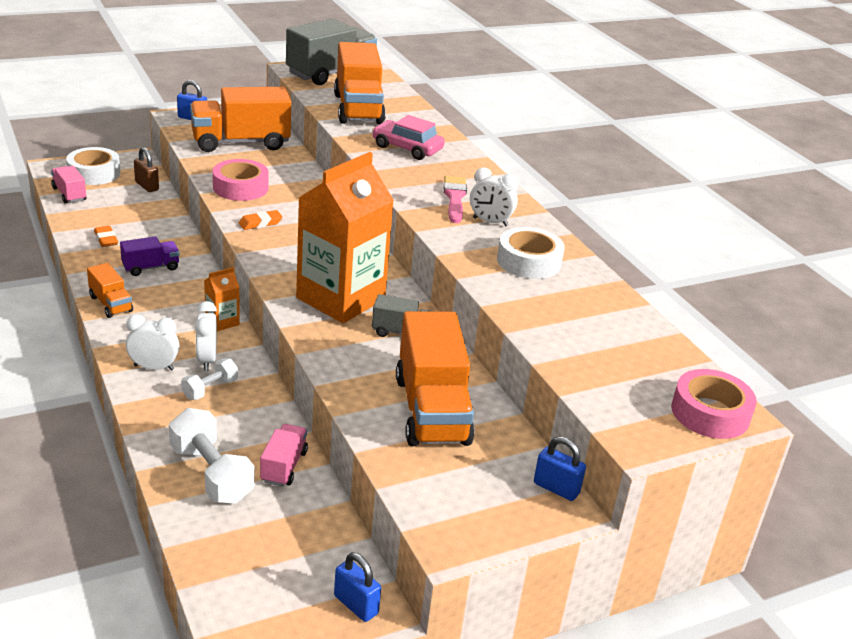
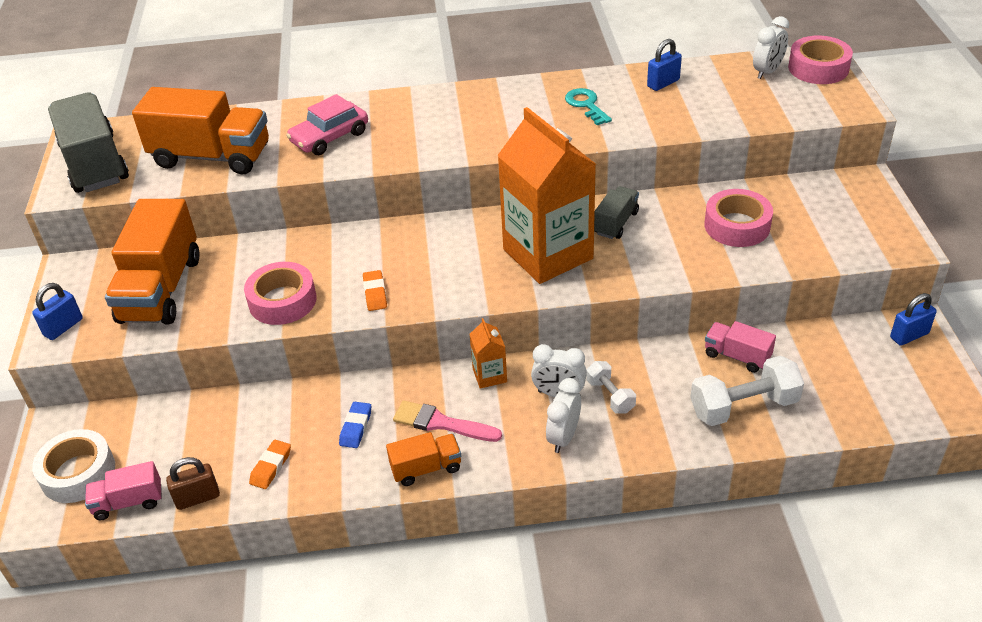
camera: 65 degrees left, 10 degrees up
(106, 239) = (271, 467): orange eraser -> orange eraser turned 60 degrees counterclockwise
(147, 186) = (145, 419): brown padlock -> brown padlock (197, 498)
(151, 267) = (356, 427): purple truck -> blue eraser
(432, 410) = (737, 226): orange truck -> pink tape
(455, 198) = (453, 125): pink brush -> pink brush (441, 423)
(490, 222) = (508, 113): white clock -> white clock (767, 72)
(529, 261) = (586, 105): white tape -> turquoise key
(556, 488) = (840, 180): blue padlock -> blue padlock (663, 83)

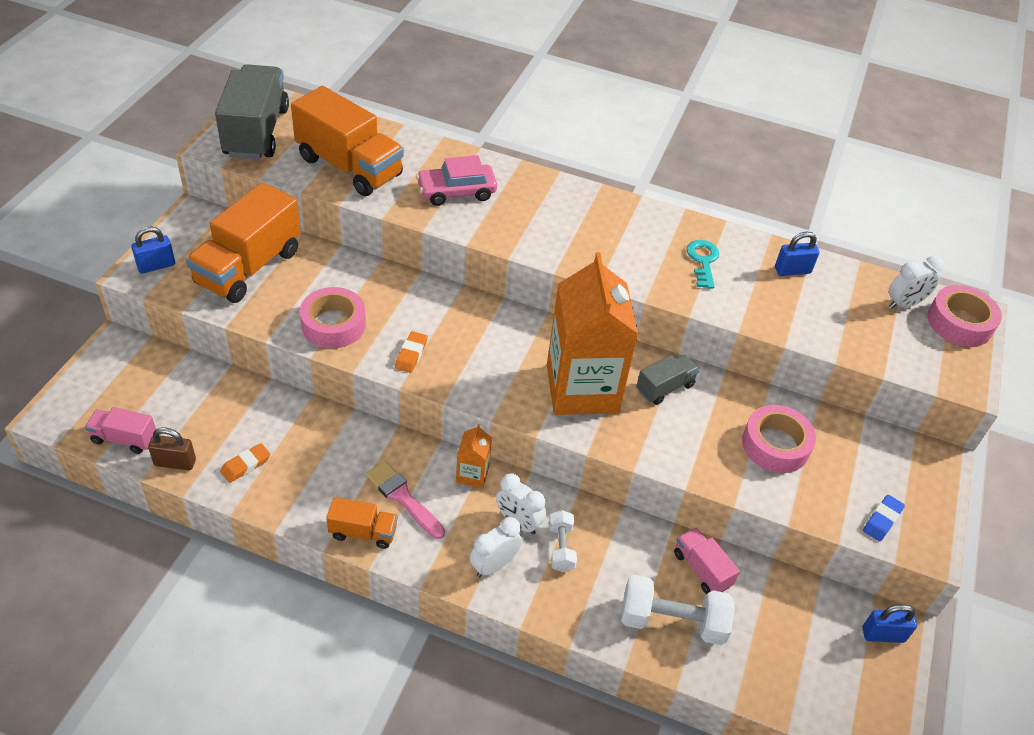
camera: 20 degrees right, 5 degrees up
(78, 473) = (105, 394): white tape -> none
(356, 427) = (333, 465): blue eraser -> blue eraser (882, 520)

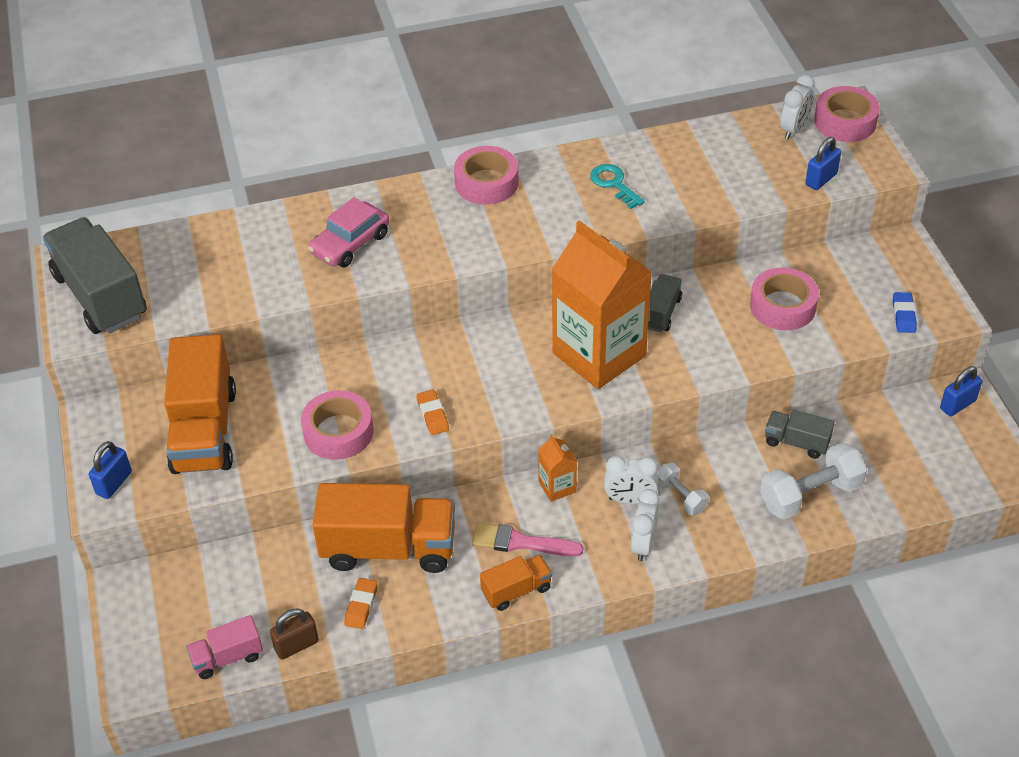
camera: 30 degrees left, 0 degrees up
(349, 167) = (228, 277): orange truck -> orange truck (389, 548)
(602, 205) = (486, 183): none -> pink tape
(701, 569) = (796, 442): pink truck -> grey truck
(792, 270) = (689, 151): blue padlock -> blue padlock (821, 179)

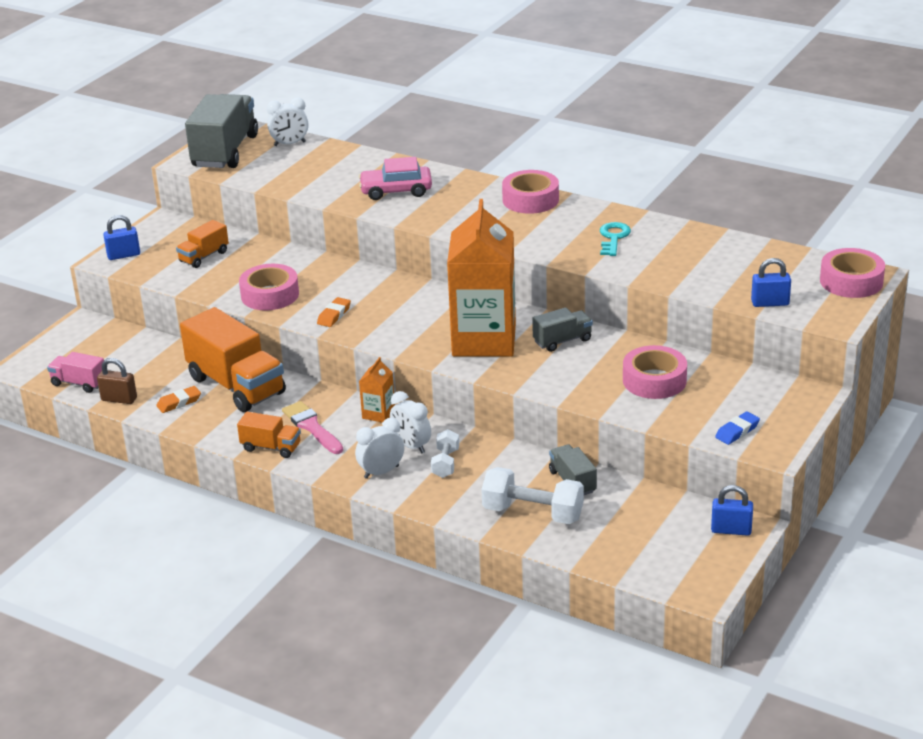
camera: 45 degrees right, 15 degrees down
(204, 430) = (204, 256): orange truck -> orange truck, size x0.50
(794, 129) = (801, 268): white clock -> white clock (289, 144)

